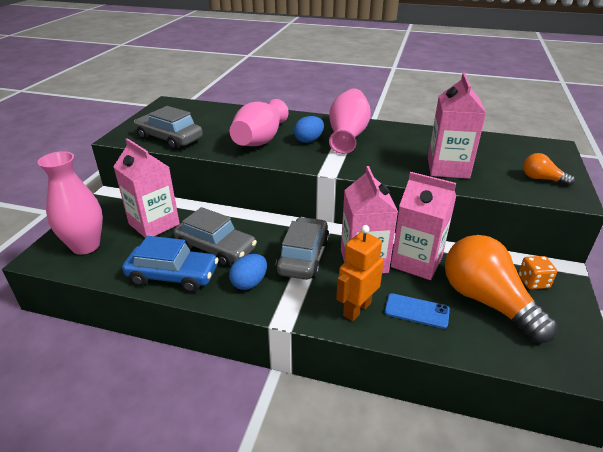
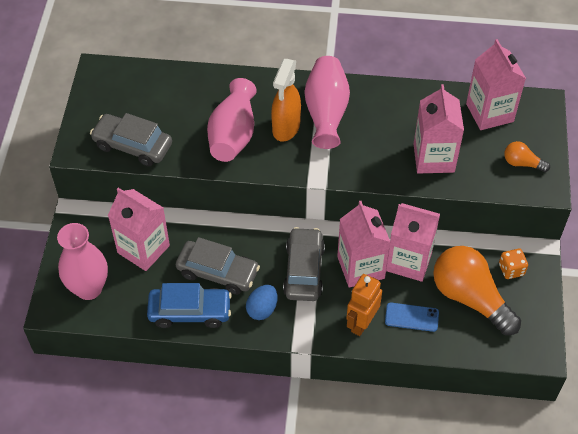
camera: 10 degrees left, 20 degrees up
(308, 140) = (286, 128): blue egg -> orange spray bottle
(502, 147) = (489, 112): none -> pink carton

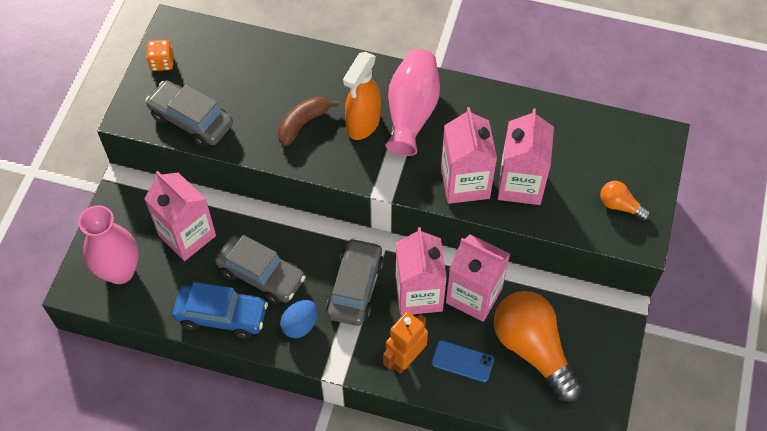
camera: 10 degrees right, 5 degrees up
(233, 135) = (303, 123): pink vase -> brown banana
(489, 112) = (596, 139): pink carton -> pink carton (465, 183)
(511, 269) = (586, 323): orange dice -> orange dice (162, 62)

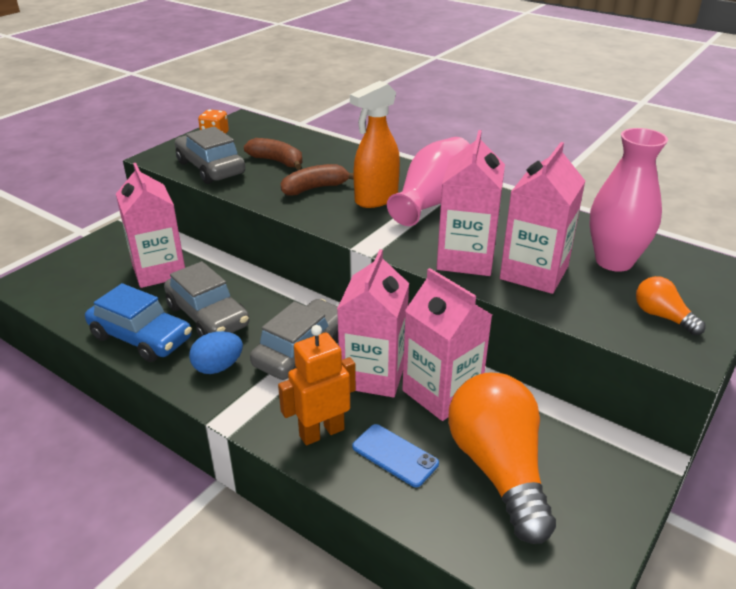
camera: 20 degrees right, 25 degrees down
(120, 271) = (73, 281): pink vase -> pink vase (614, 261)
(247, 91) = (277, 161): none -> brown banana

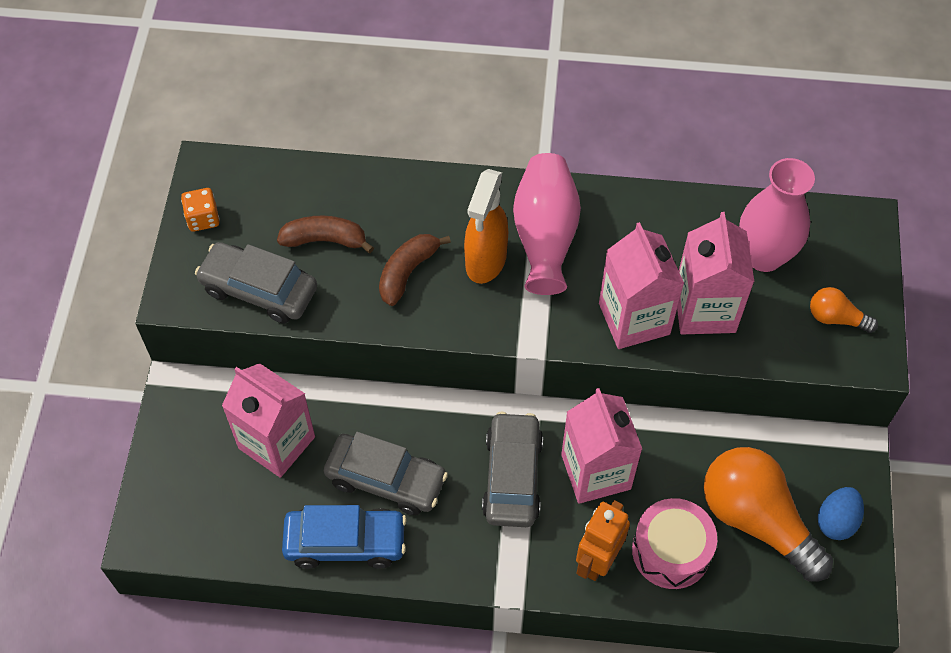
camera: 30 degrees left, 25 degrees up
(218, 367) = (451, 538): blue egg -> blue egg (836, 521)
(394, 455) = (671, 551): blue phone -> pink drum
(441, 392) = (666, 461): pink carton -> none

